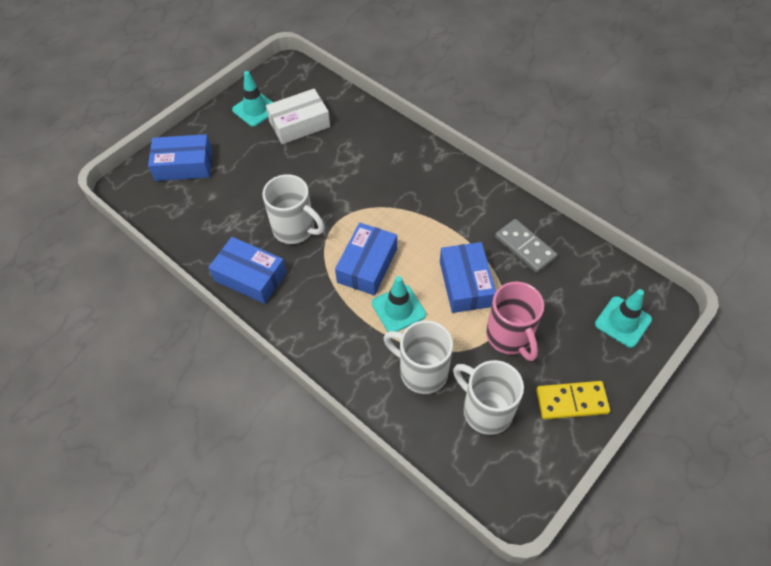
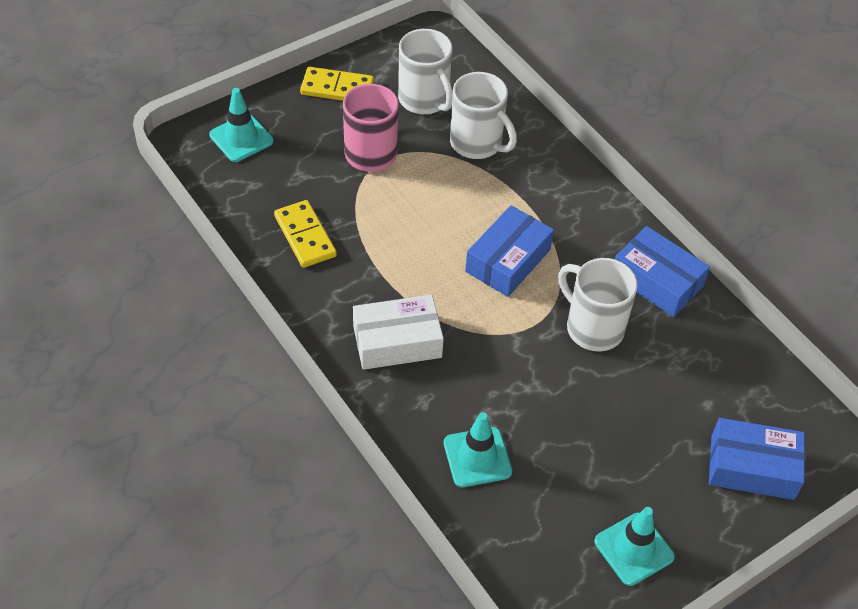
camera: 170 degrees left, 5 degrees down
(299, 124) = (562, 499): white box -> white box (397, 341)
(398, 309) = (484, 205): turquoise traffic cone -> turquoise traffic cone (477, 457)
(465, 284) = (396, 213): blue box -> none
(525, 247) = (305, 236): grey domino -> yellow domino

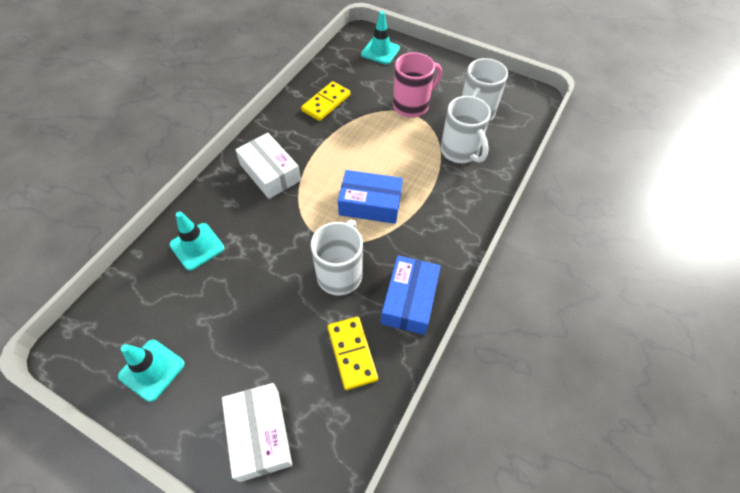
camera: 65 degrees right, 5 degrees up
(337, 88) = (451, 73): yellow domino -> yellow domino (352, 353)
(477, 143) = (460, 152): white mug -> white mug turned 45 degrees counterclockwise
(752, 467) = (259, 434): blue box -> white box

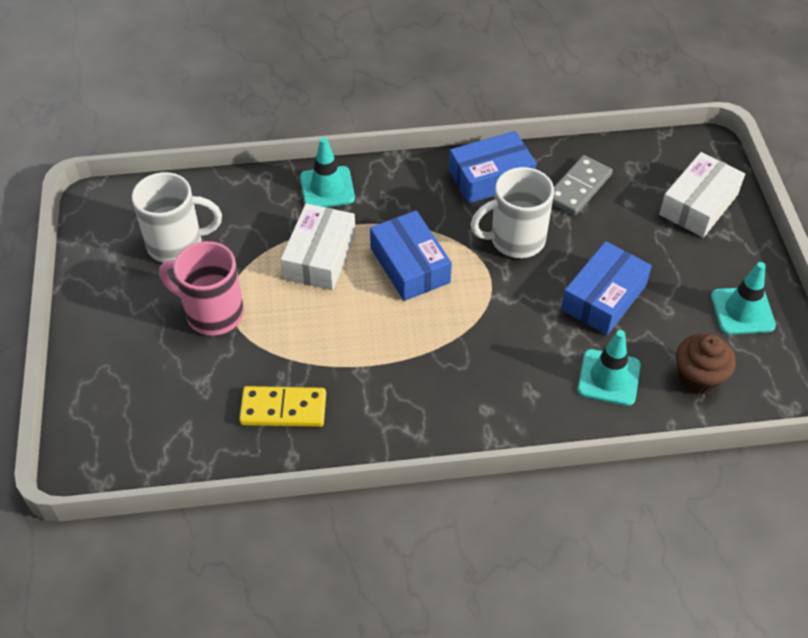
camera: 125 degrees left, 5 degrees down
(144, 294) = (698, 378): none -> brown cupcake
(249, 289) = (603, 297): none -> blue box
(270, 173) = (454, 385): white box -> white box (320, 256)
(352, 353) = (578, 188): yellow domino -> grey domino
(380, 51) = (114, 414): turquoise traffic cone -> turquoise traffic cone (327, 188)
(460, 152) = (260, 228): white mug -> none

